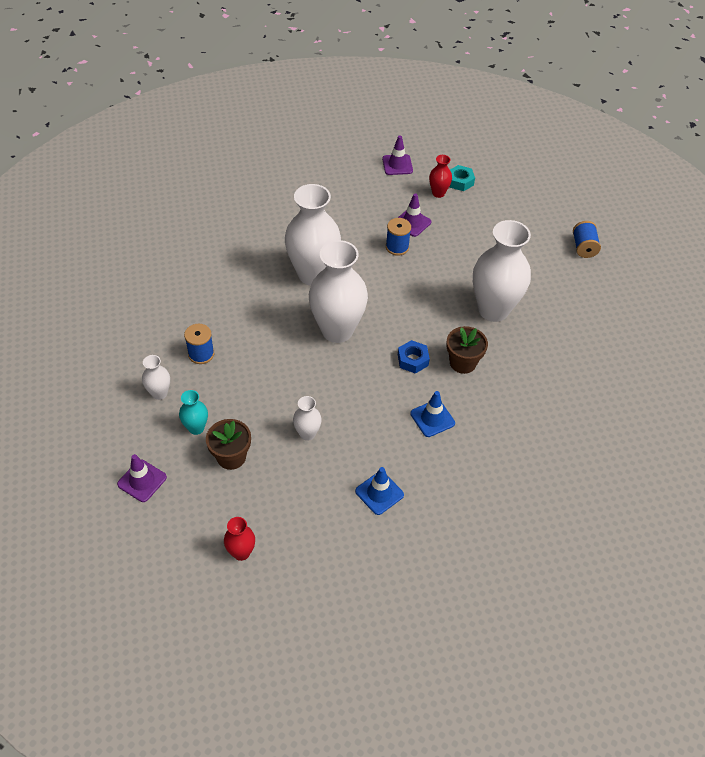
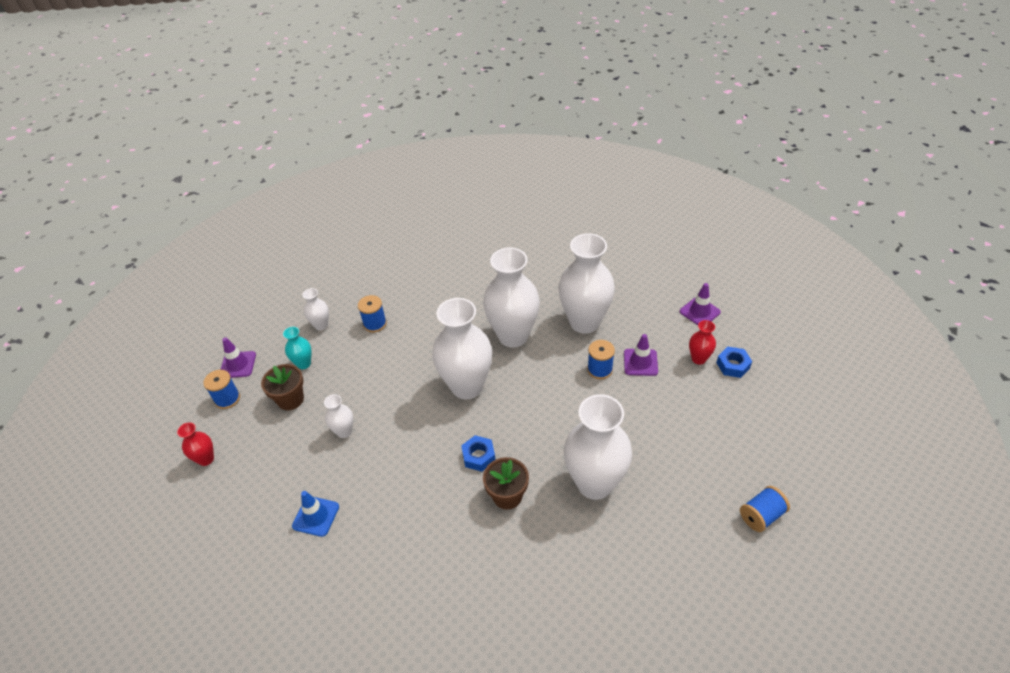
camera: 60 degrees right, 5 degrees down
(180, 507) = (227, 399): none -> blue spool
(342, 227) = (584, 322): none -> white vase
(432, 418) = (423, 509): blue traffic cone -> none
(460, 181) = (733, 365): turquoise nut -> blue nut

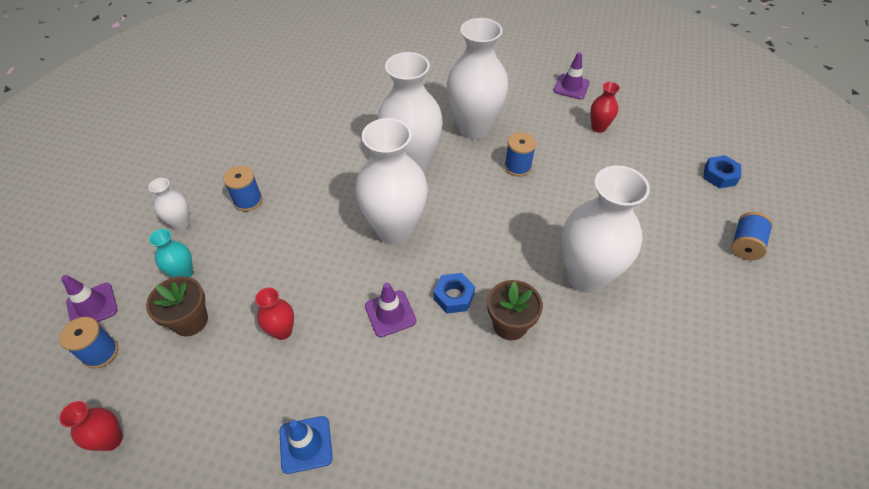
camera: 30 degrees left, 5 degrees up
(344, 431) = (282, 331): white vase -> red vase
(640, 362) = (550, 147): purple traffic cone -> purple traffic cone (390, 313)
(733, 365) = (630, 123): blue nut -> blue nut (719, 175)

